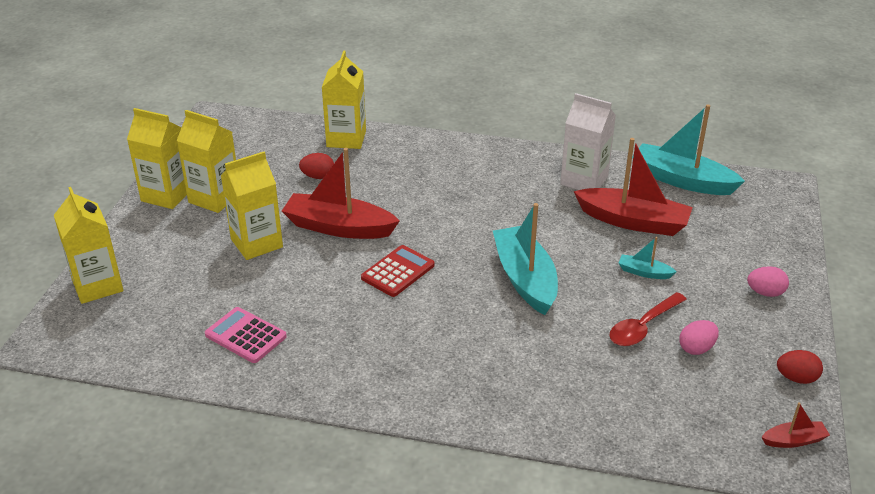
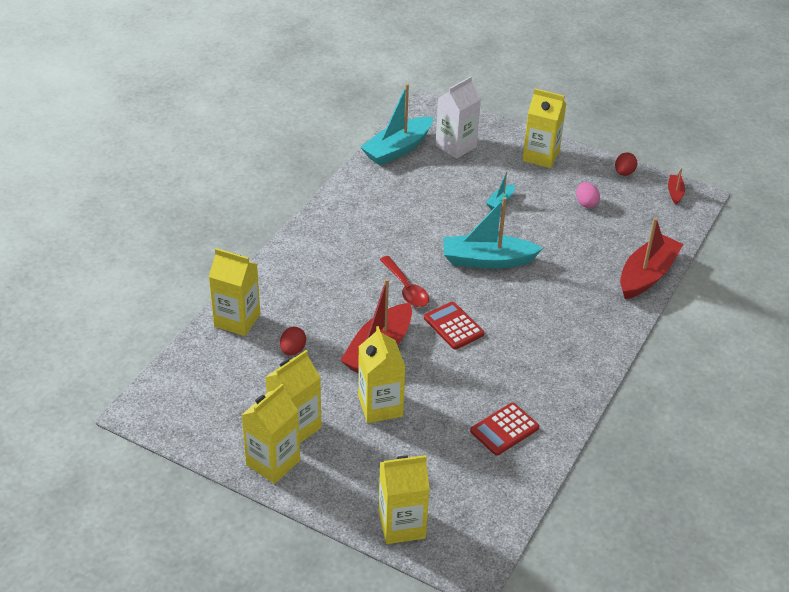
camera: 75 degrees left, 5 degrees up
(245, 336) = (504, 429): pink calculator -> red calculator
(584, 180) = (374, 196): white carton -> white carton (456, 146)
(633, 221) = (439, 188): red boat -> red boat (647, 275)
(643, 327) = (558, 220): red spoon -> red spoon (406, 288)
(765, 293) = (540, 156): pink egg -> yellow carton

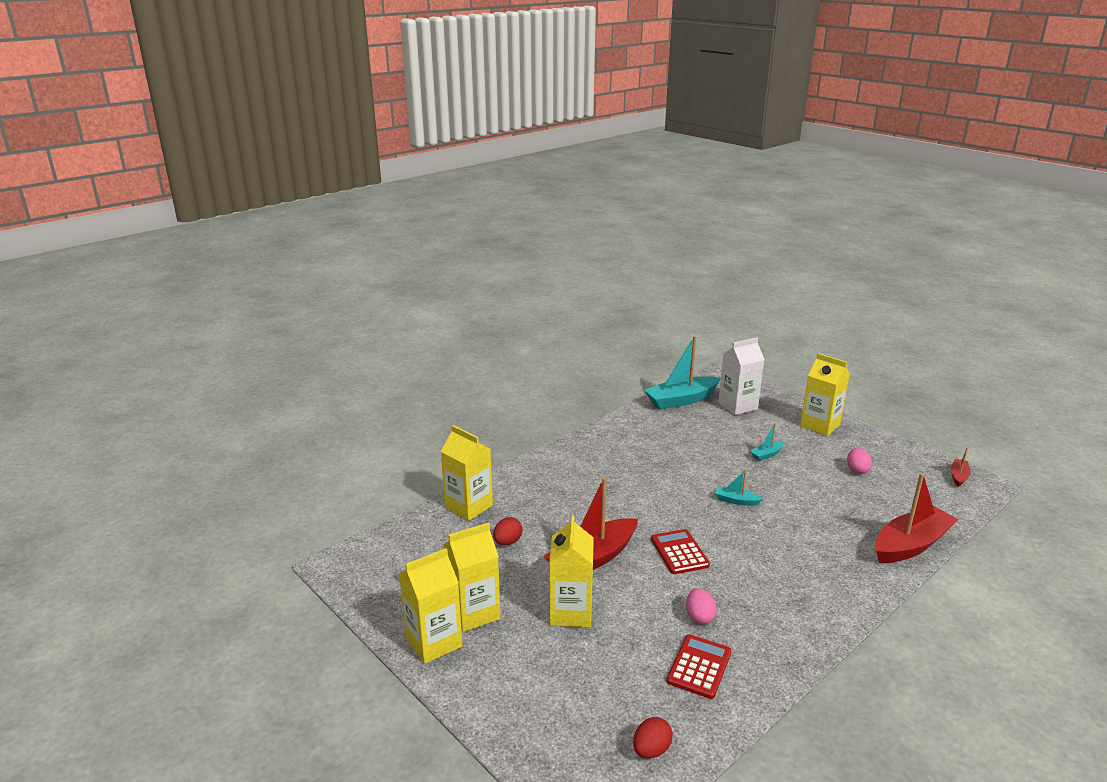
camera: 20 degrees right, 15 degrees down
(402, 525) = (539, 744): yellow carton -> none
(406, 288) = (643, 510): red spoon -> none
(487, 260) = (736, 501): turquoise boat -> turquoise boat, size x0.46
(491, 385) = (699, 617): none -> pink egg
(504, 429) = (699, 667): red calculator -> red calculator turned 135 degrees clockwise
(624, 173) = (905, 451): red egg -> red egg (651, 750)

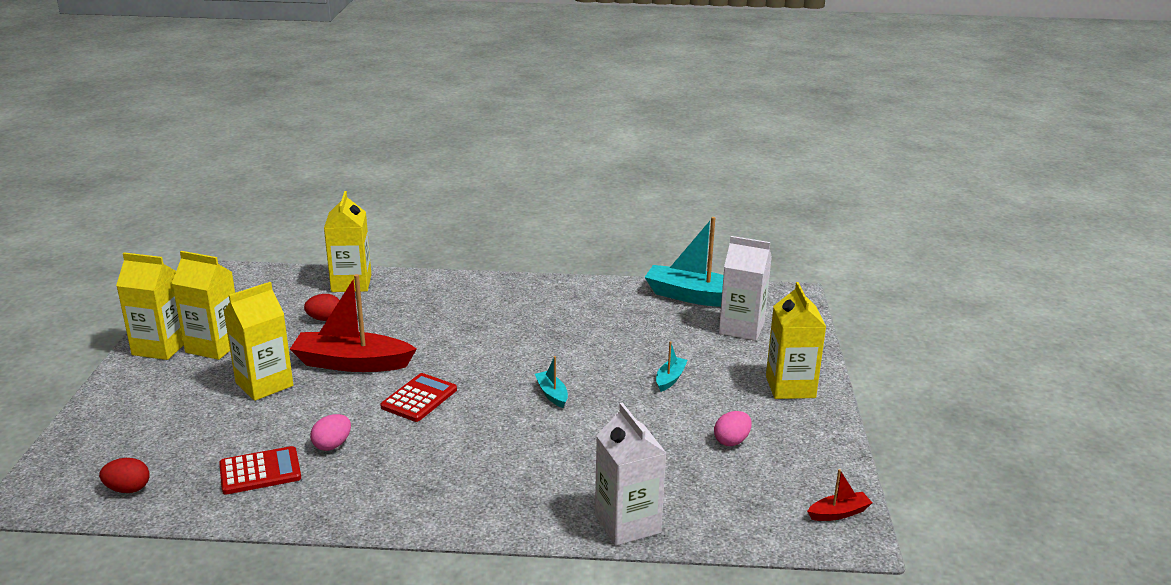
camera: 45 degrees right, 0 degrees up
(767, 454) = (670, 379): turquoise boat -> turquoise boat turned 105 degrees clockwise
(911, 545) = (627, 524): red boat -> white carton

